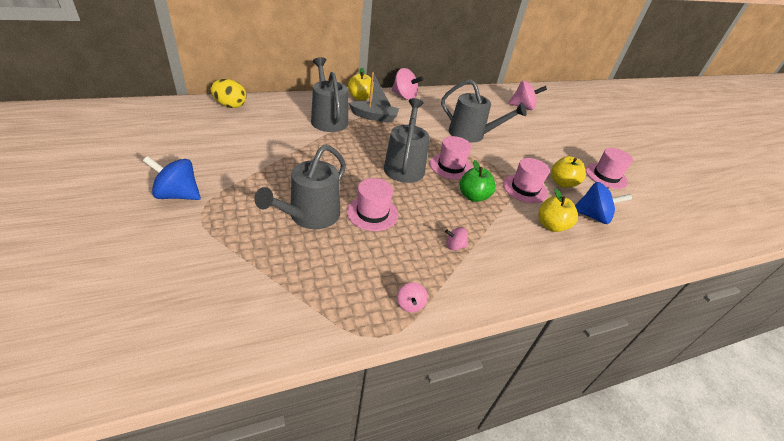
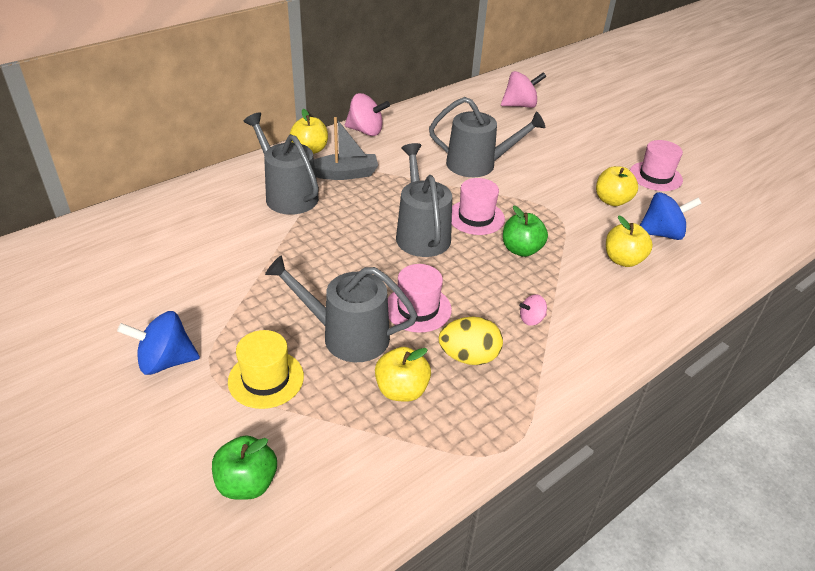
camera: 15 degrees left, 0 degrees up
(171, 293) = (247, 483): none -> green apple
(230, 105) = (143, 212): yellow egg -> yellow egg (469, 357)
(235, 226) = (266, 379): none -> yellow hat
(310, 216) = (347, 336): grey watering can -> grey watering can turned 90 degrees clockwise
(325, 265) = (401, 390): none -> yellow apple
(410, 304) = (519, 403): pink spinning top -> none
(524, 189) = (574, 221): pink hat -> none

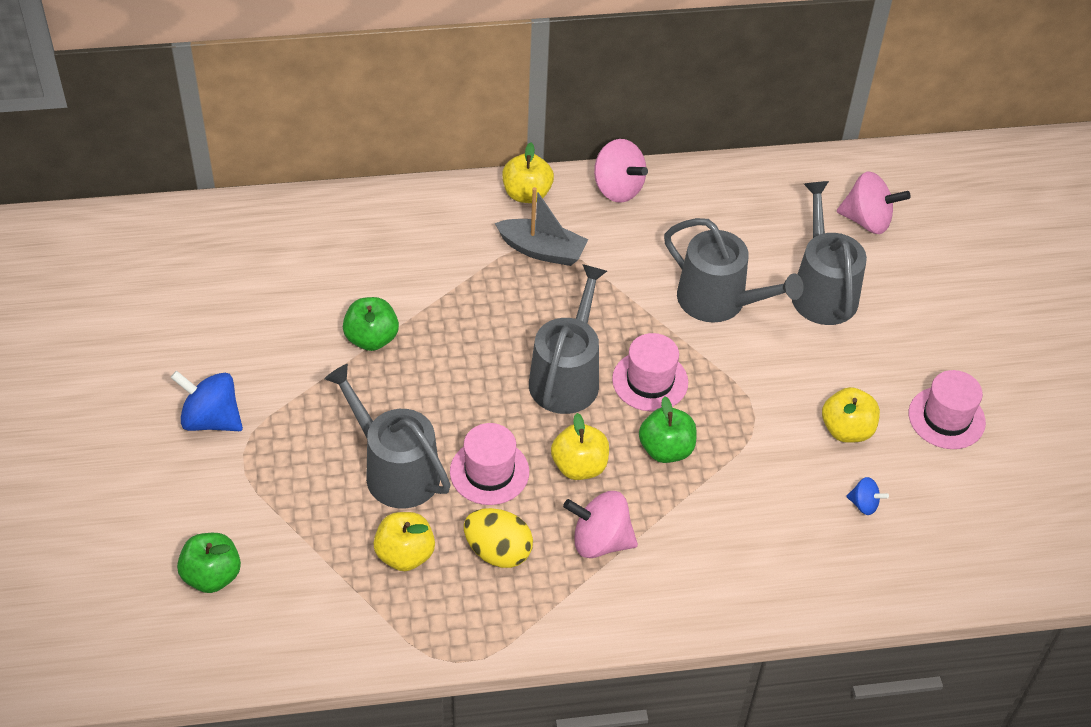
camera: 30 degrees right, 10 degrees up
(263, 260) = (371, 338): none -> green apple
(266, 379) = (288, 481): yellow hat -> none
(288, 195) = (454, 256): grey watering can -> grey watering can (822, 291)
(531, 319) = (600, 541): pink spinning top -> pink spinning top, size x1.90
(623, 260) = (777, 517): yellow apple -> yellow apple (579, 466)
(661, 233) = (864, 504): blue spinning top -> blue spinning top, size x0.53

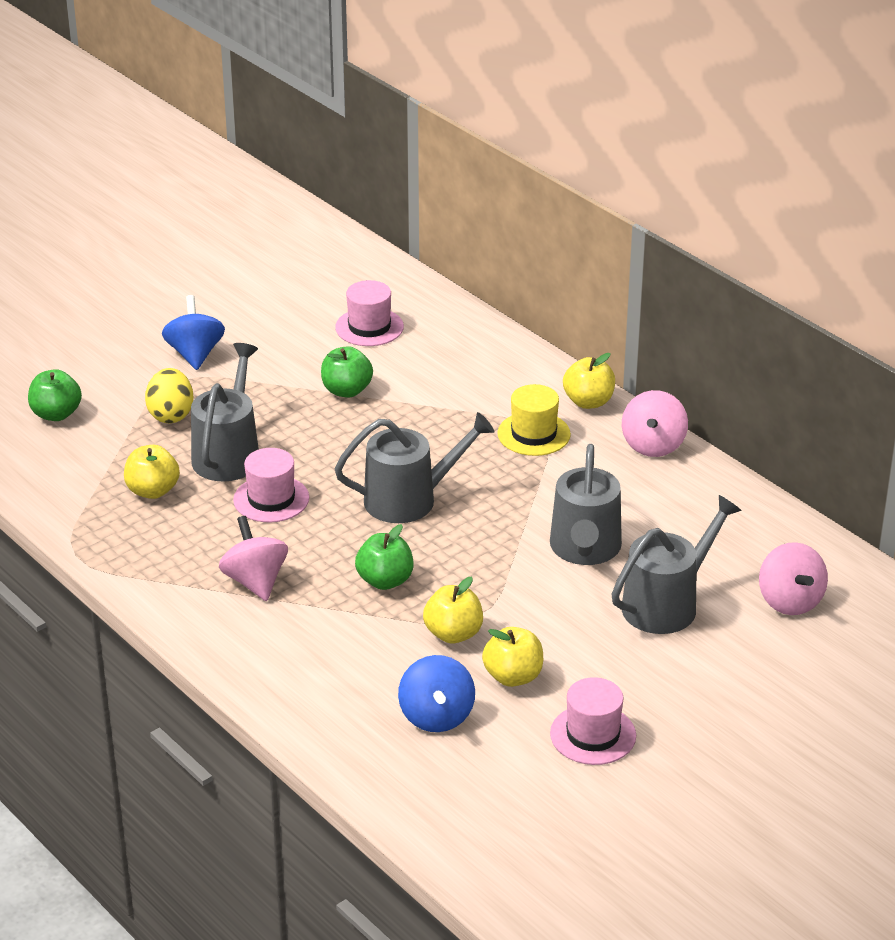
camera: 60 degrees right, 15 degrees down
(498, 551) = (196, 534): yellow egg -> yellow egg (171, 414)
(542, 250) = (534, 434): grey boat -> yellow hat
(579, 466) = (321, 542): yellow apple -> yellow apple (453, 634)
(650, 381) = (451, 544): pink hat -> pink hat (369, 327)
(864, 504) = (436, 716): blue spinning top -> blue spinning top, size x1.90

